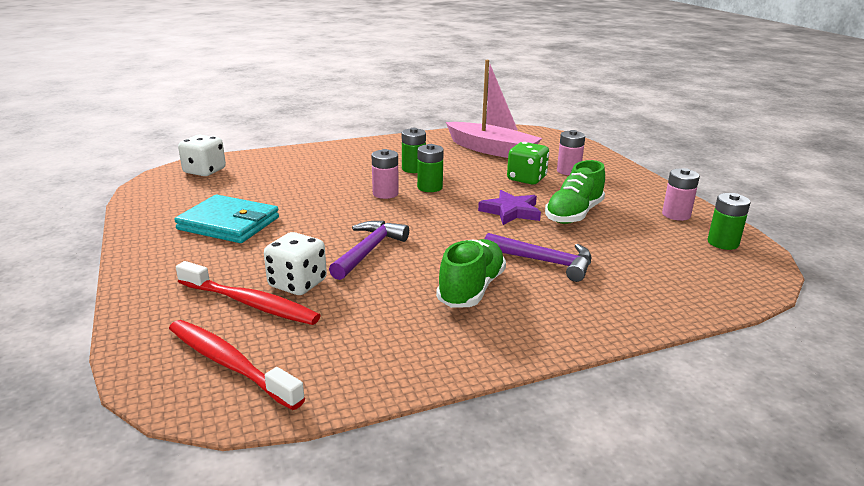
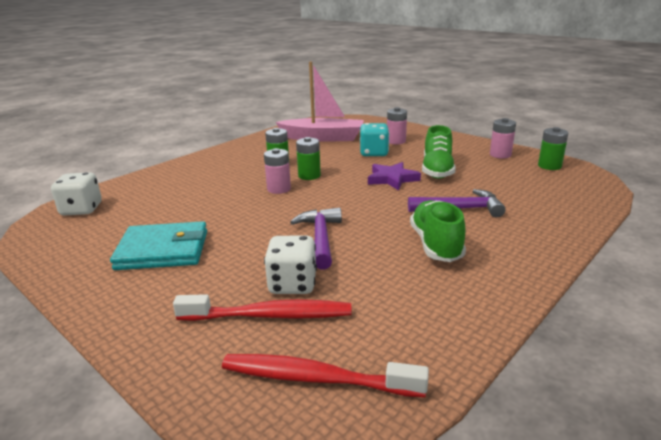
camera: 25 degrees left, 0 degrees up
(526, 179) = (374, 153): green dice -> turquoise dice

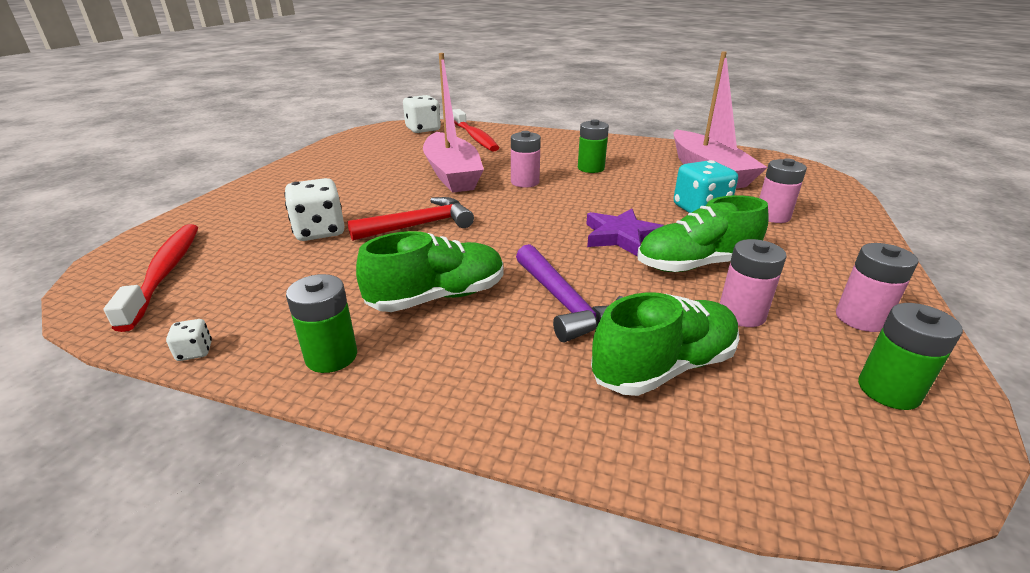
camera: 65 degrees right, 5 degrees up
(163, 250) = (366, 170): turquoise wallet -> none
(227, 212) = (452, 174): none -> pink boat
(269, 315) = (264, 233): red toothbrush -> red toothbrush (475, 137)
(309, 176) = (576, 188): green battery -> green battery (331, 356)
(320, 238) = (419, 225): purple hammer -> red hammer
(470, 349) = (195, 352): none -> white dice
(488, 173) = (741, 314): none -> pink battery
(526, 199) = (663, 367): none -> green shoe

